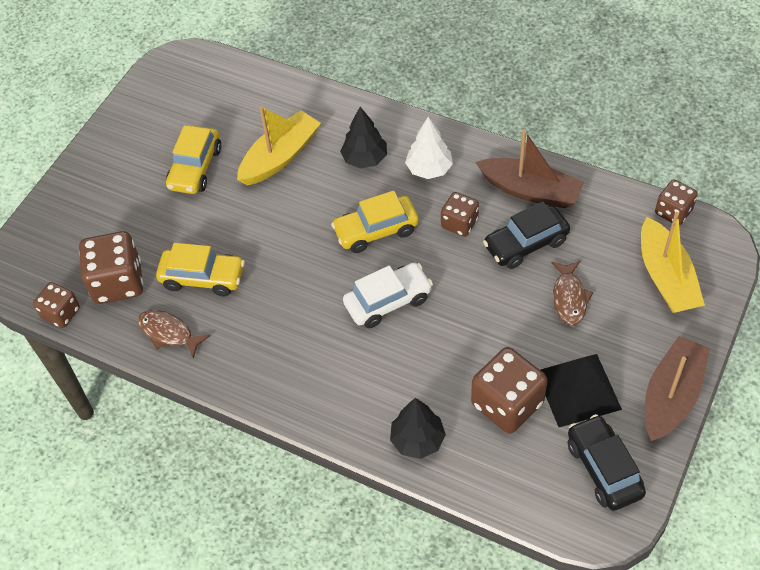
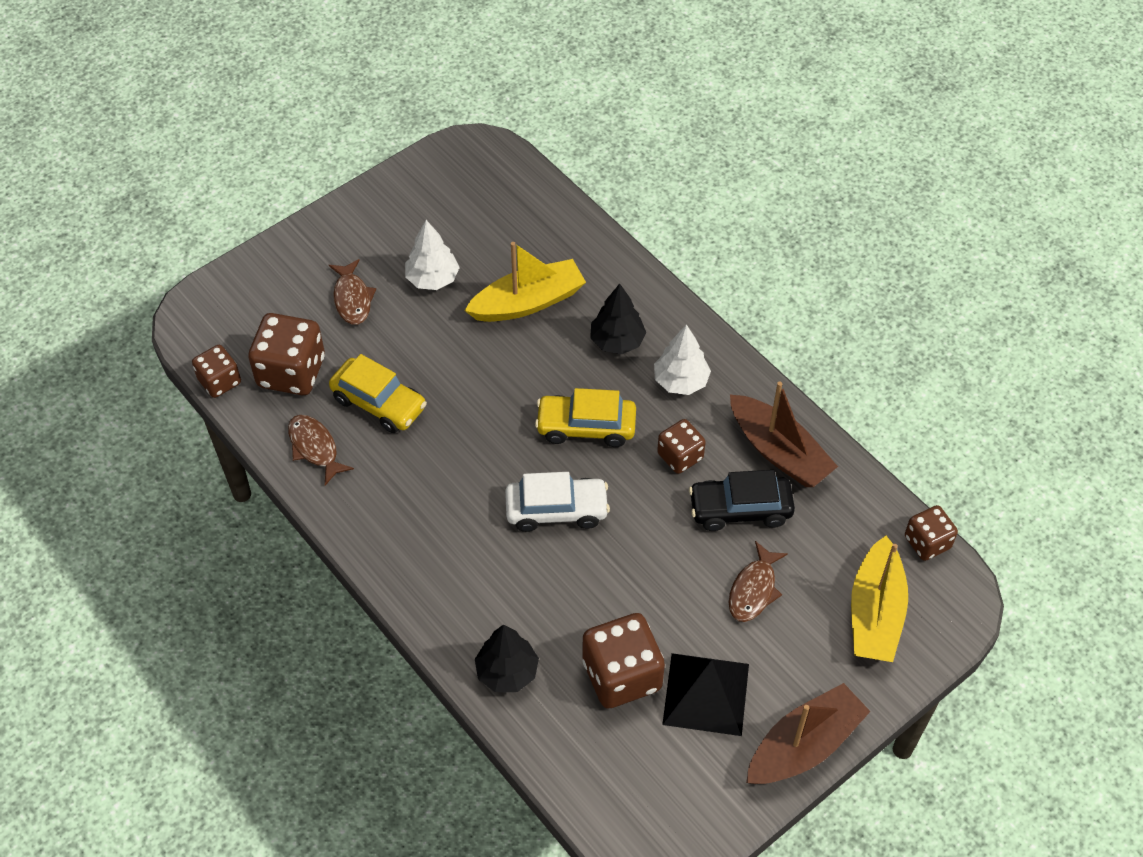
camera: 20 degrees right, 0 degrees up
(138, 207) = (352, 299): none -> brown fish
(195, 168) = (432, 279): yellow car -> white tree
(604, 468) = (685, 790): black car -> none

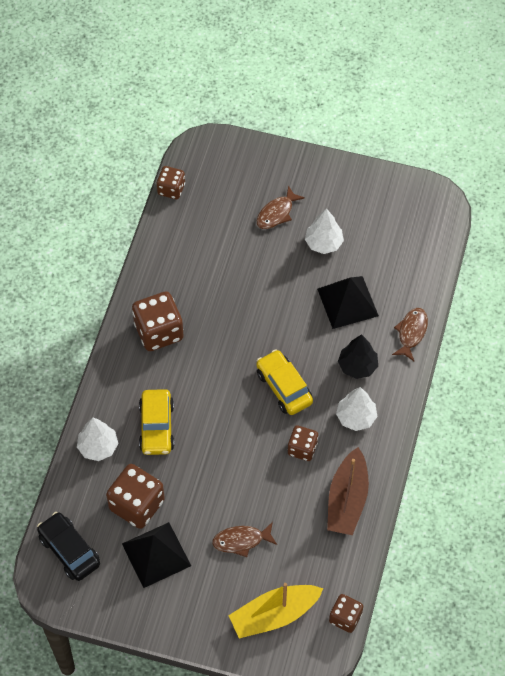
camera: 55 degrees right, 5 degrees up
(291, 372) = (204, 218): brown dice -> brown dice (159, 331)
(315, 448) = (165, 263): brown fish -> brown fish (411, 332)
(379, 403) = (217, 274): yellow car -> yellow car (156, 427)
(507, 672) = (98, 447): black tree -> white tree
(528, 302) = (347, 302): yellow boat -> black pyramid
(556, 510) = (216, 407): white car -> none
(740, 509) = (290, 502): black car -> black car (69, 550)
(804, 745) = (160, 624): brown boat -> none

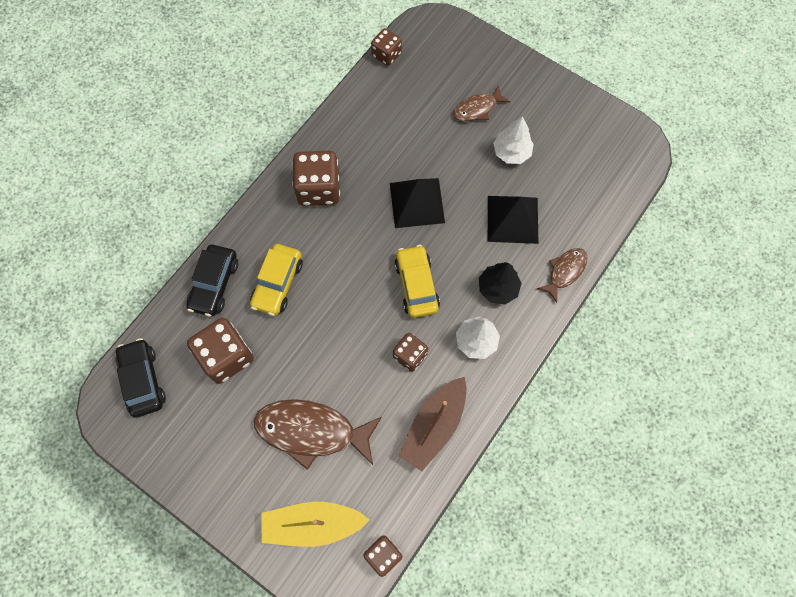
camera: 20 degrees right, 10 degrees up
(98, 447) = (214, 284): white tree -> black car
(156, 554) = (223, 415): black pyramid -> black pyramid (417, 202)
(241, 541) = (311, 431): brown fish -> brown fish, size x1.85

